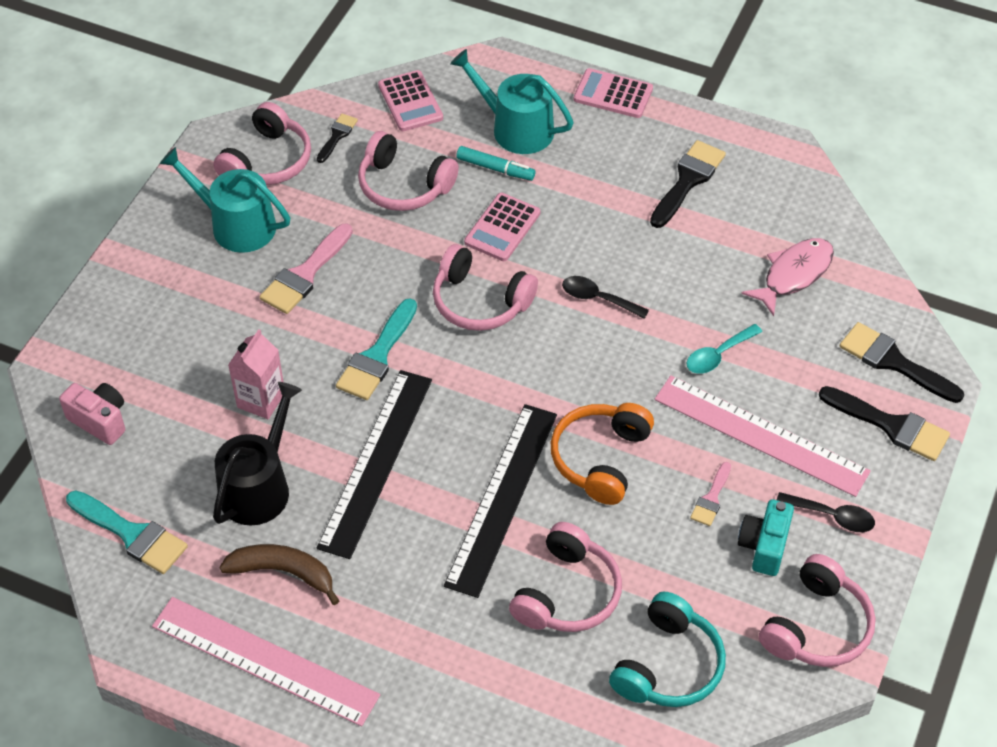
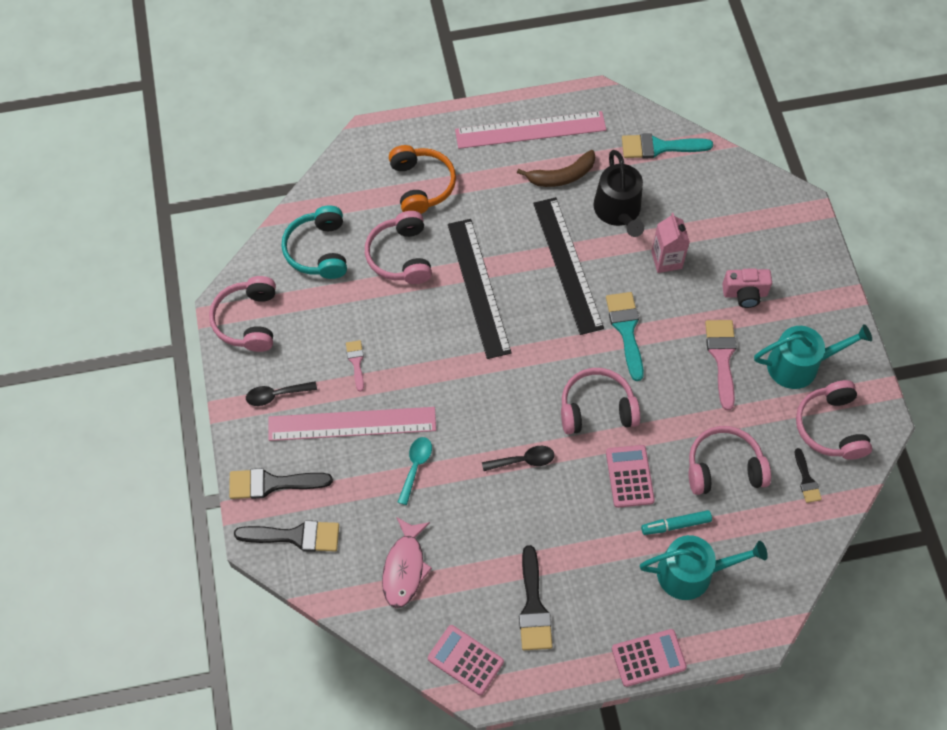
camera: 145 degrees right, 10 degrees up
(100, 421) = (741, 193): pink camera -> pink camera (744, 294)
(410, 102) = (786, 546): pink calculator -> pink calculator (465, 660)
(600, 458) = (439, 347): orange headphones -> orange headphones (421, 185)
(764, 546) = (306, 350): turquoise camera -> none

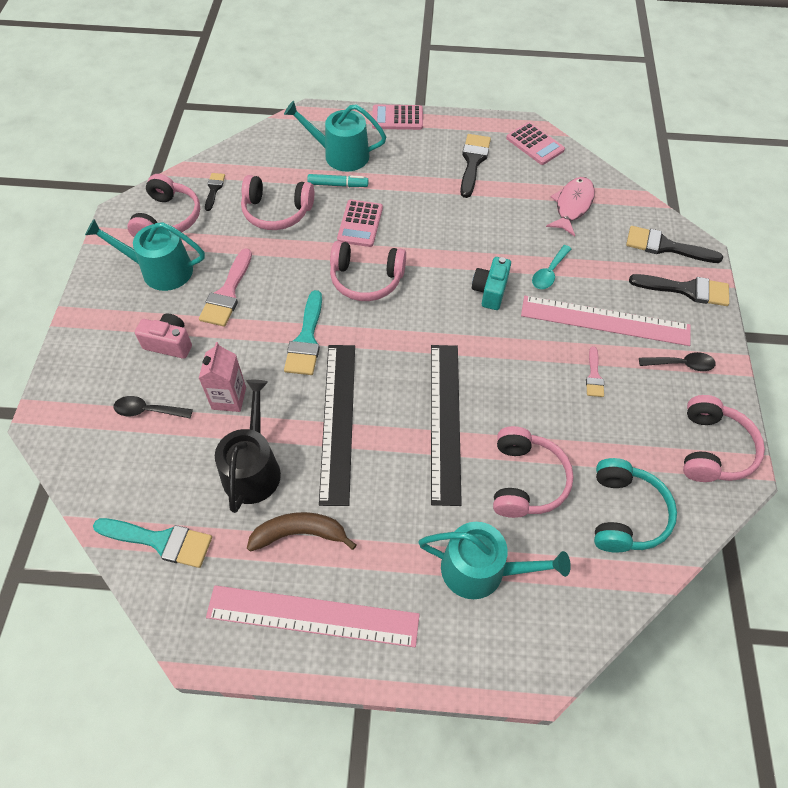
camera: 165 degrees left, 5 degrees down
(421, 185) = (481, 570): orange headphones -> turquoise watering can
(471, 427) = (490, 291): none -> turquoise camera
(523, 460) = (449, 255): black spoon -> black spoon (148, 411)

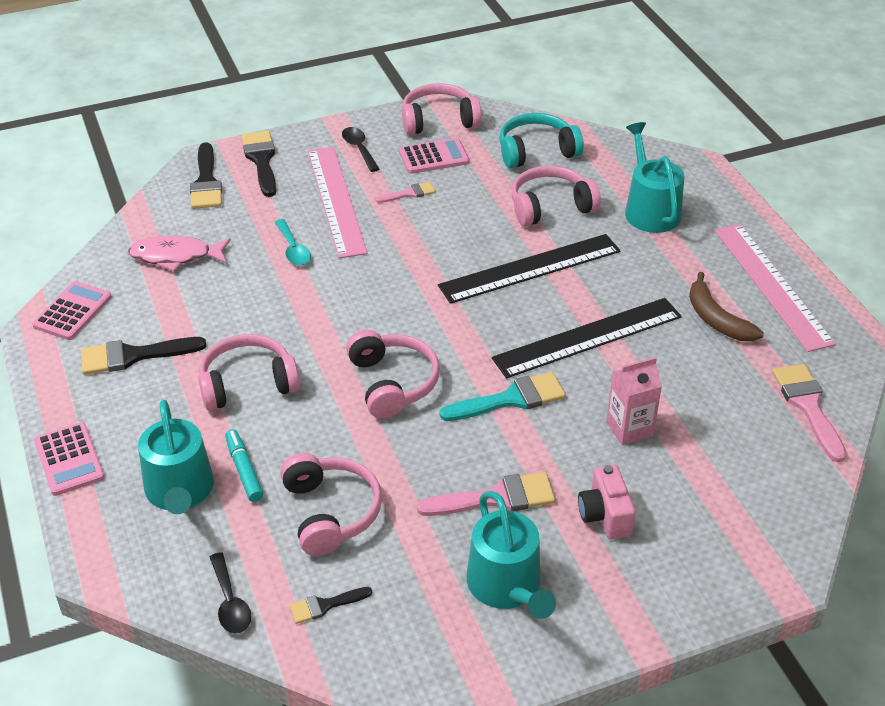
camera: 115 degrees left, 15 degrees down
(148, 411) = (698, 488): black spoon -> black spoon (230, 602)
(160, 541) = (808, 406): turquoise brush -> pink brush
(168, 219) = (413, 630): pink headphones -> pink headphones (247, 383)
(253, 468) = (686, 375): black watering can -> none
(360, 224) = (305, 421): pink calculator -> pink calculator (434, 157)
(490, 291) = (347, 283): turquoise camera -> none
(549, 273) = (293, 249): turquoise spoon -> turquoise spoon turned 60 degrees clockwise

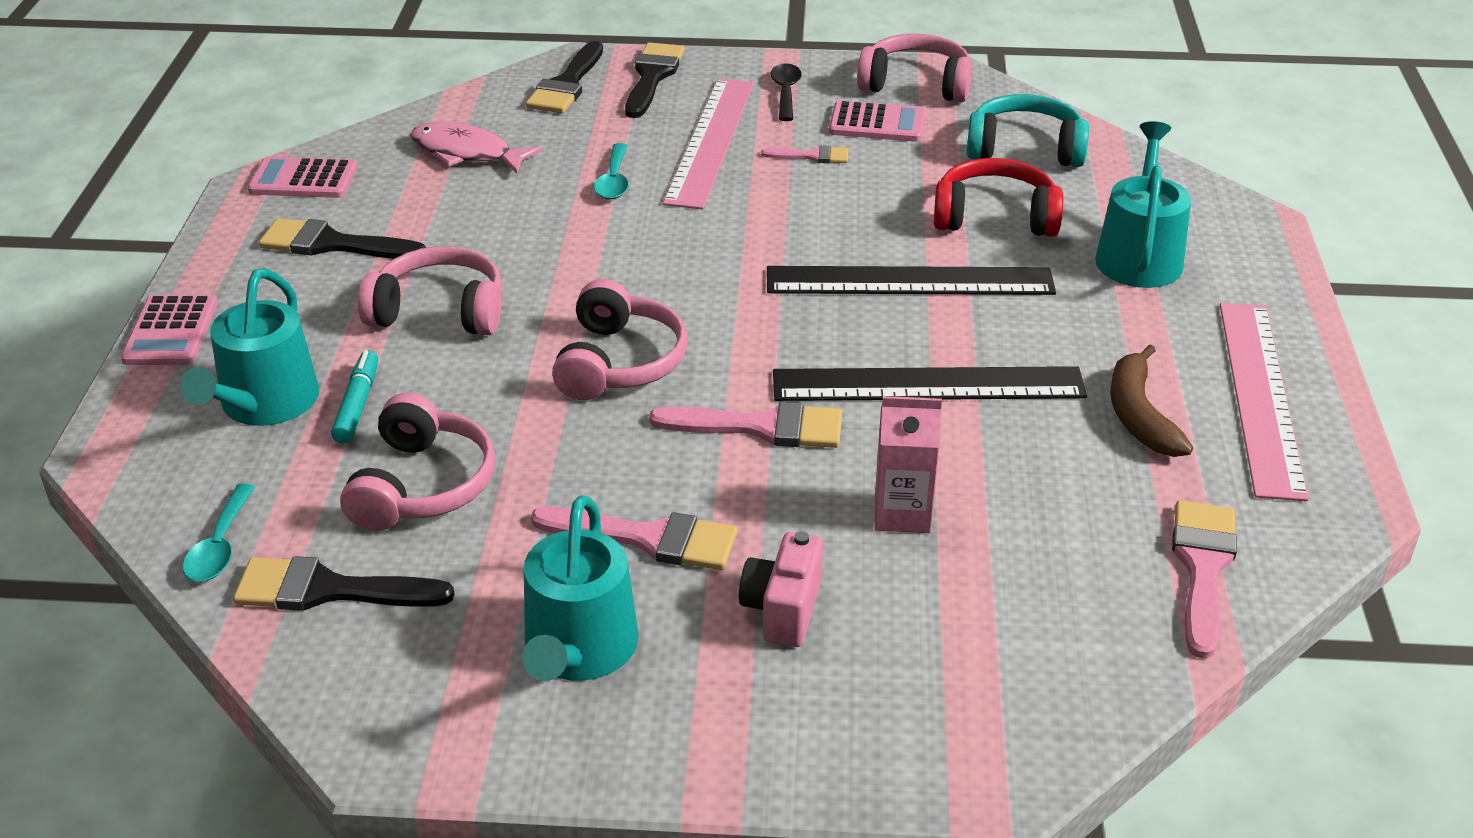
camera: 25 degrees right, 5 degrees down
(72, 311) = (303, 179): pink calculator -> pink calculator turned 135 degrees counterclockwise
(230, 602) = (220, 546): black spoon -> turquoise spoon
(325, 605) = (329, 590): black brush -> black brush, size x1.77
(510, 399) = (761, 427): turquoise brush -> pink brush
(550, 207) = (995, 217): pink headphones -> red headphones

